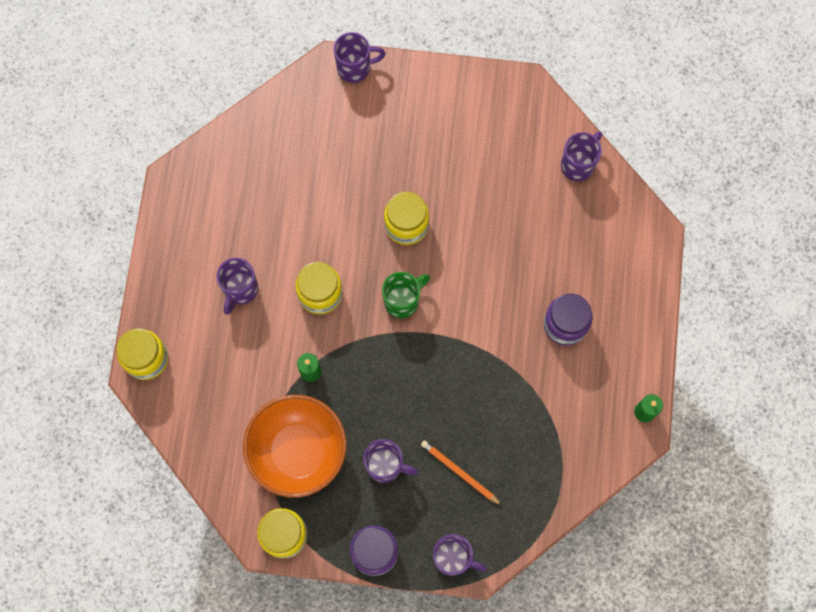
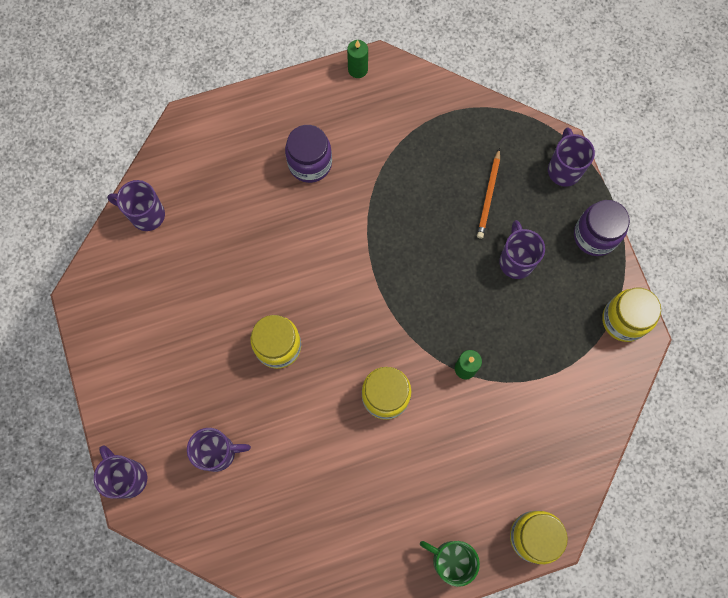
camera: 115 degrees left, 0 degrees up
(240, 290) = (419, 477): purple mug -> purple mug (218, 452)
(298, 451) = (544, 344): orange bowl -> none
(402, 301) = (355, 315): green mug -> green mug (450, 560)

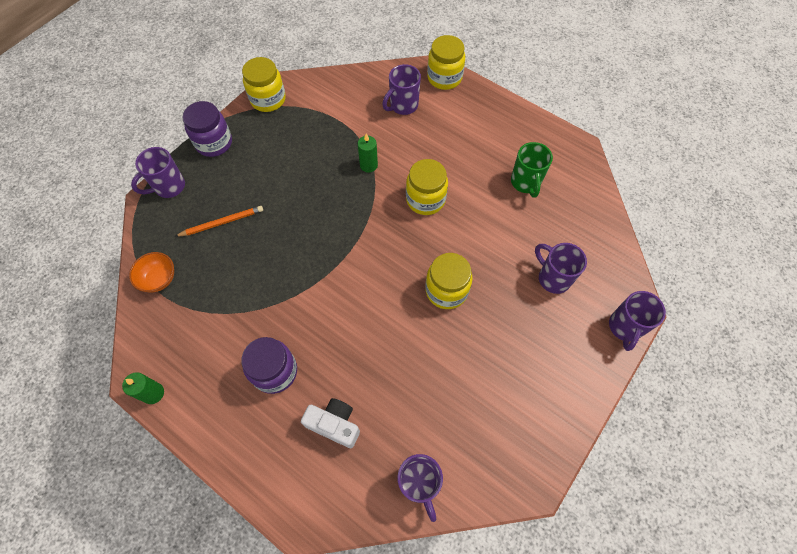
camera: 125 degrees left, 10 degrees down
(234, 183) = (334, 424): none -> white camera
(450, 560) = (494, 109): green mug -> green mug (525, 183)
(462, 117) = (159, 279): none -> orange bowl
(516, 260) = (265, 178): purple mug -> purple mug (403, 106)

